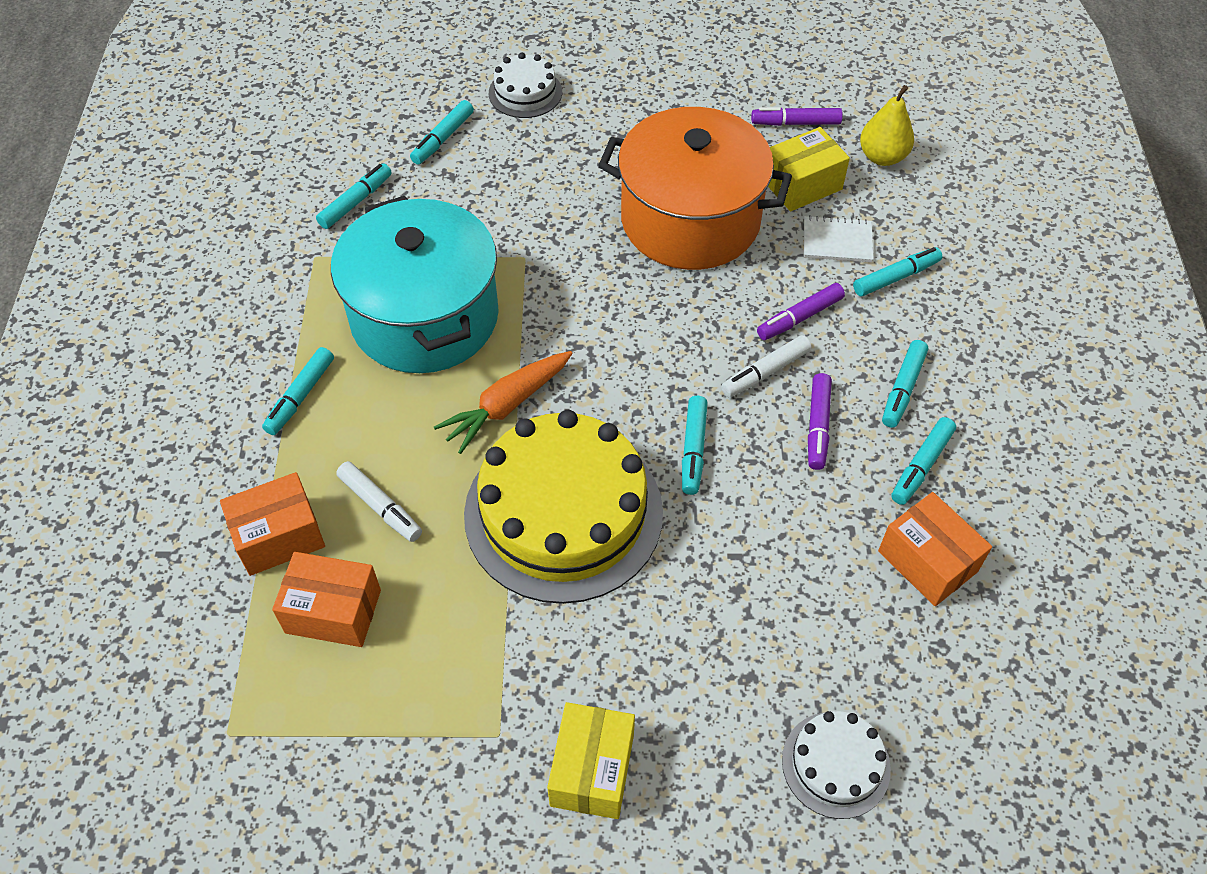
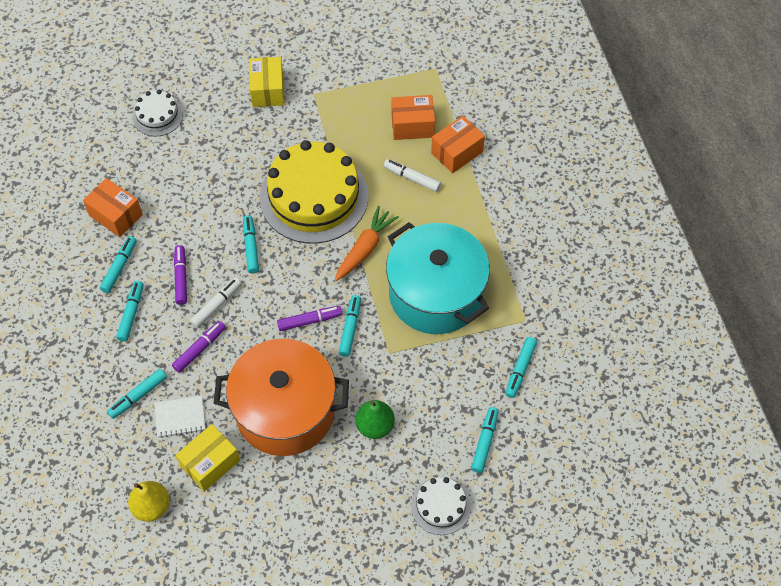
camera: 165 degrees right, 5 degrees up
(300, 396) = (485, 227): turquoise marker -> turquoise marker (350, 328)
(575, 181) = (375, 426): none -> green pear
(795, 123) = (222, 526): purple marker -> purple marker (310, 321)

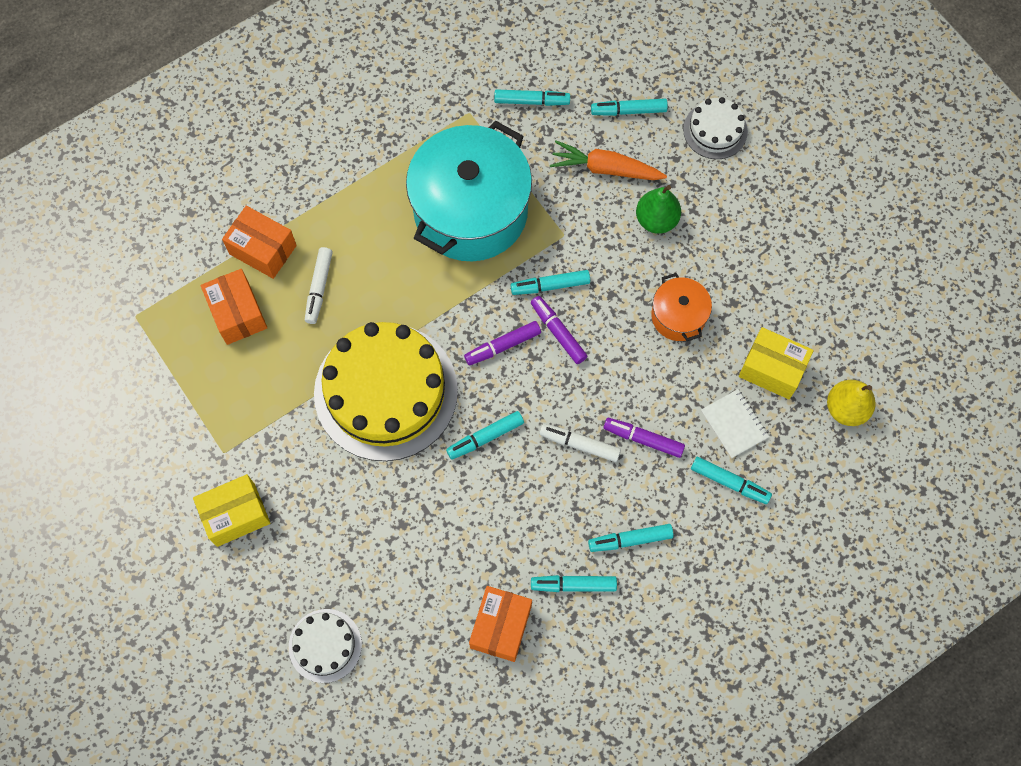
camera: 110 degrees left, 10 degrees up
(181, 277) = (558, 502): purple marker -> purple marker (502, 346)
(285, 411) = (678, 316): orange pot -> orange pot, size x0.47
(365, 248) = (439, 307): orange carrot -> orange carrot (605, 169)

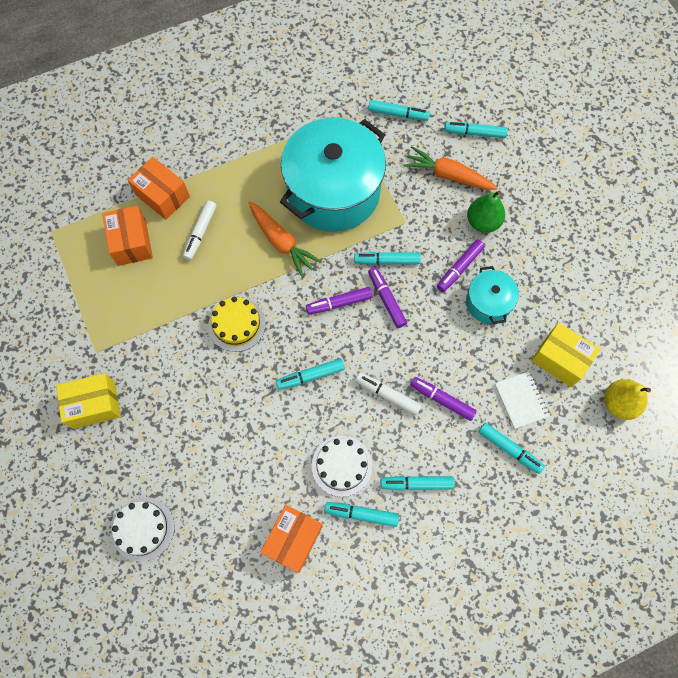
camera: 10 degrees right, 0 degrees up
(386, 391) = (237, 324): yellow cake -> yellow cake, size x0.48
(419, 283) = (281, 242): none -> orange carrot
(638, 280) = (459, 268): none -> purple marker
(678, 316) = (488, 302): orange pot -> turquoise pot
(715, 130) = (542, 159): white cake -> white cake (341, 465)

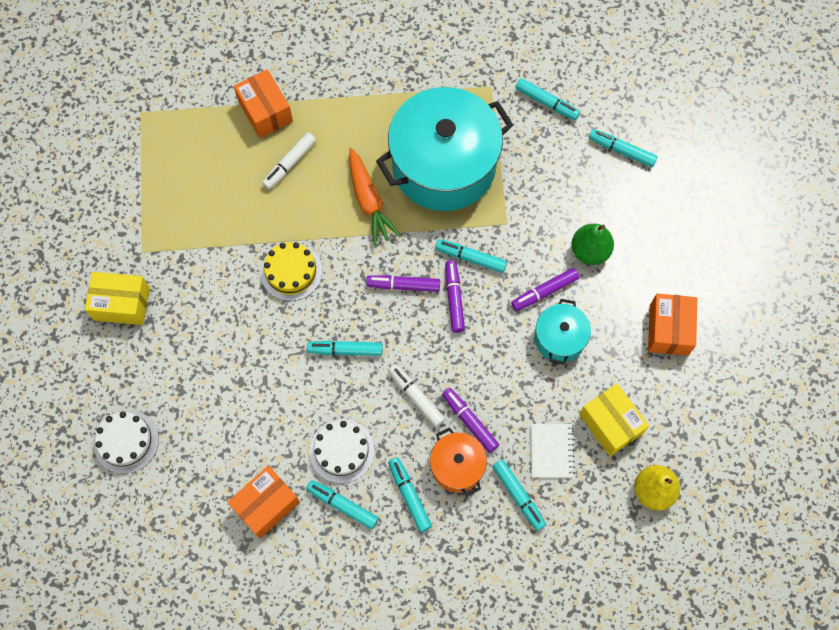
camera: 20 degrees right, 0 degrees up
(132, 242) = (217, 151): orange box -> orange box (668, 330)
(416, 483) = (409, 495): turquoise marker -> turquoise marker turned 45 degrees clockwise
(447, 442) = (457, 466): none -> orange pot
(448, 175) = (573, 188): orange carrot -> none

